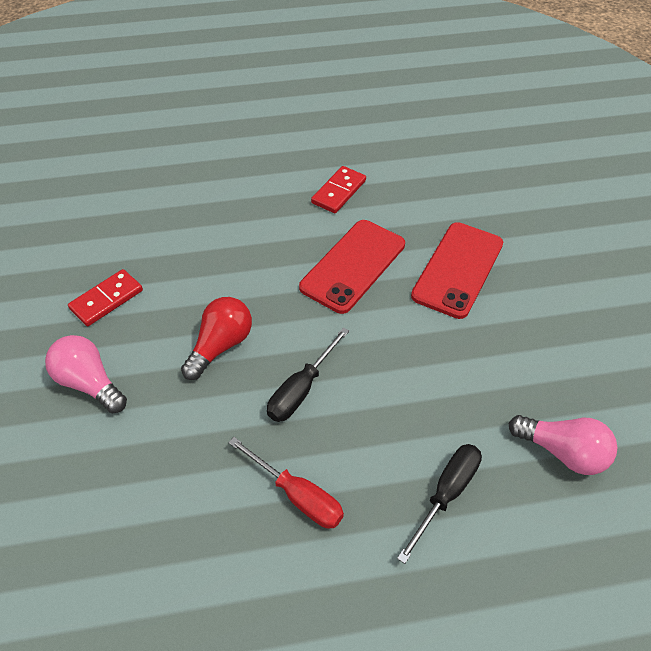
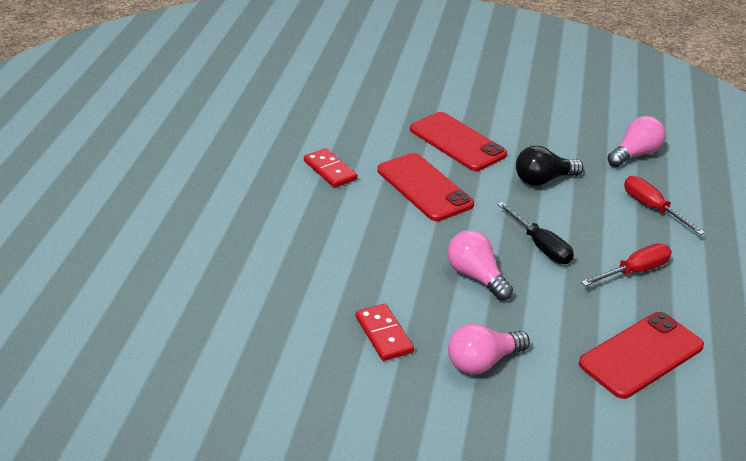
camera: 70 degrees left, 15 degrees down
(142, 529) = (641, 355): none -> red phone
(221, 345) = (476, 276): red light bulb -> pink light bulb
(434, 364) = (543, 180): none -> black light bulb
(446, 494) = (652, 208): black screwdriver -> red screwdriver

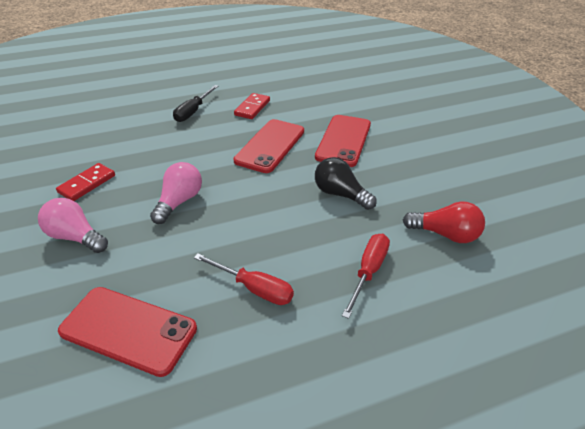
camera: 60 degrees right, 5 degrees up
(540, 246) = (245, 220): black screwdriver -> black screwdriver (193, 111)
(635, 154) = (445, 234): pink light bulb -> red light bulb

